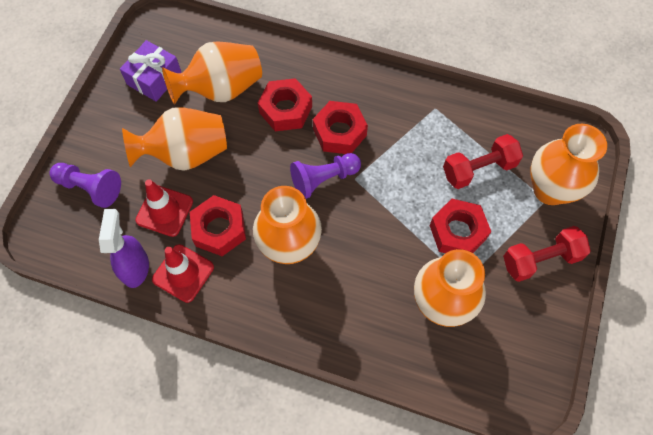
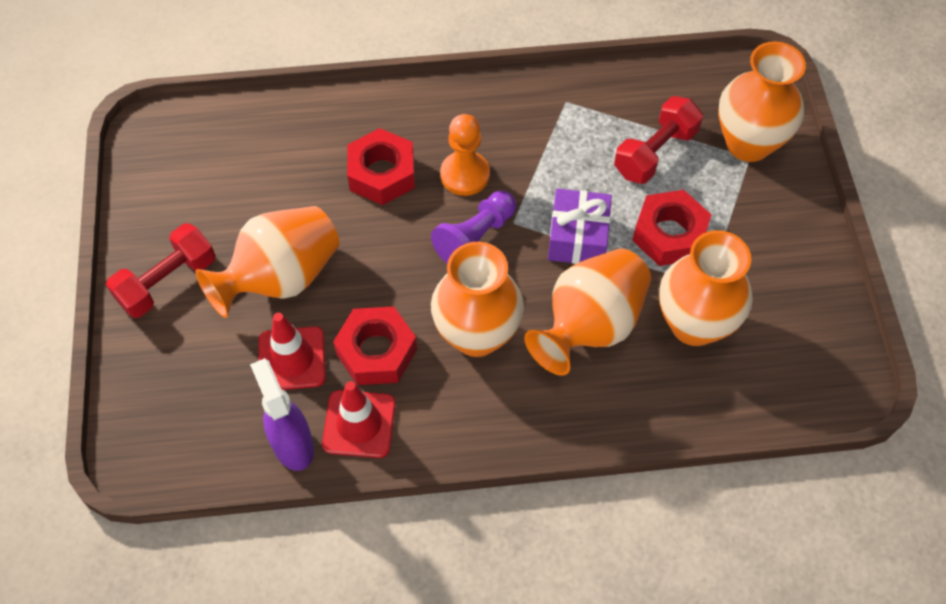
camera: 25 degrees left, 5 degrees down
(90, 188) = (174, 372): purple pawn -> none
(154, 78) = (185, 201): purple gift -> purple gift (578, 237)
(221, 89) = (283, 180): orange vase -> orange vase (589, 326)
(339, 132) = (465, 175): red nut -> orange pawn
(540, 259) = (779, 226): red dumbbell -> red dumbbell (167, 281)

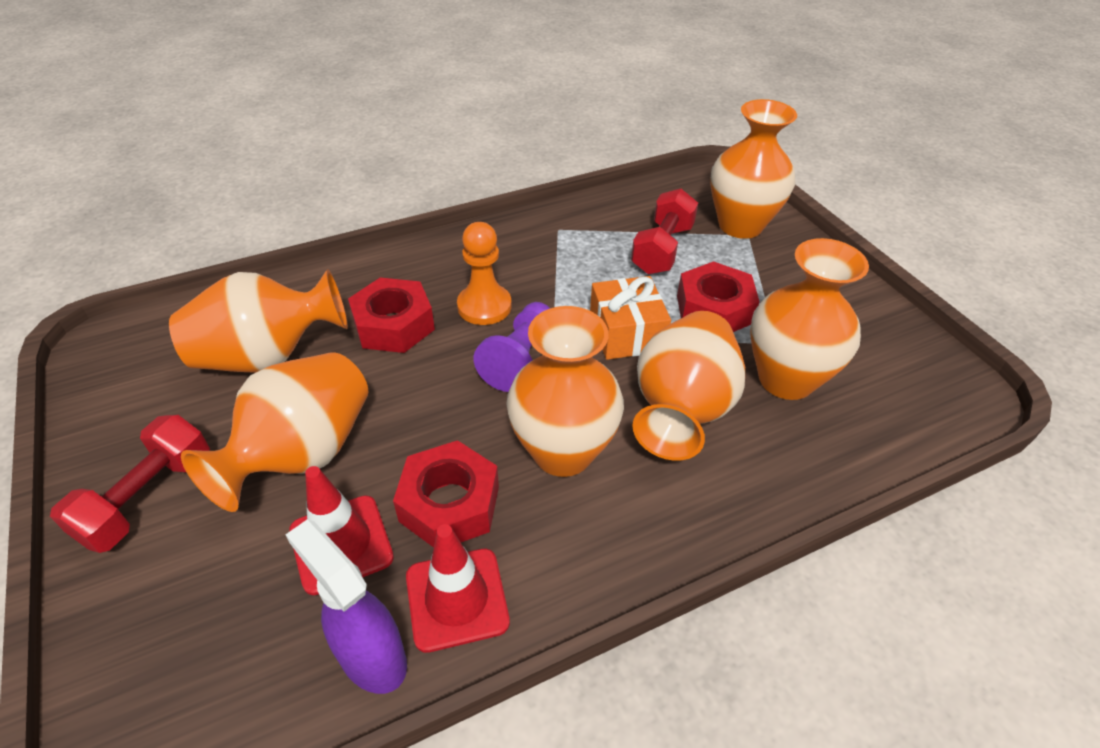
camera: 20 degrees left, 15 degrees down
(273, 178) = (268, 356): none -> orange vase
(578, 237) = (626, 332): purple gift -> orange gift

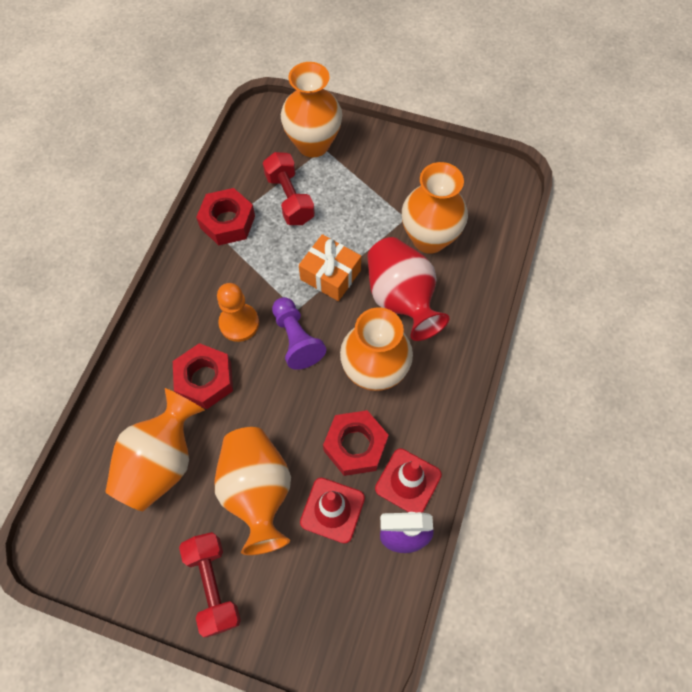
camera: 45 degrees left, 20 degrees up
(682, 409) = (401, 299): orange vase -> red vase
(714, 309) = (357, 221): red nut -> red nut (227, 222)

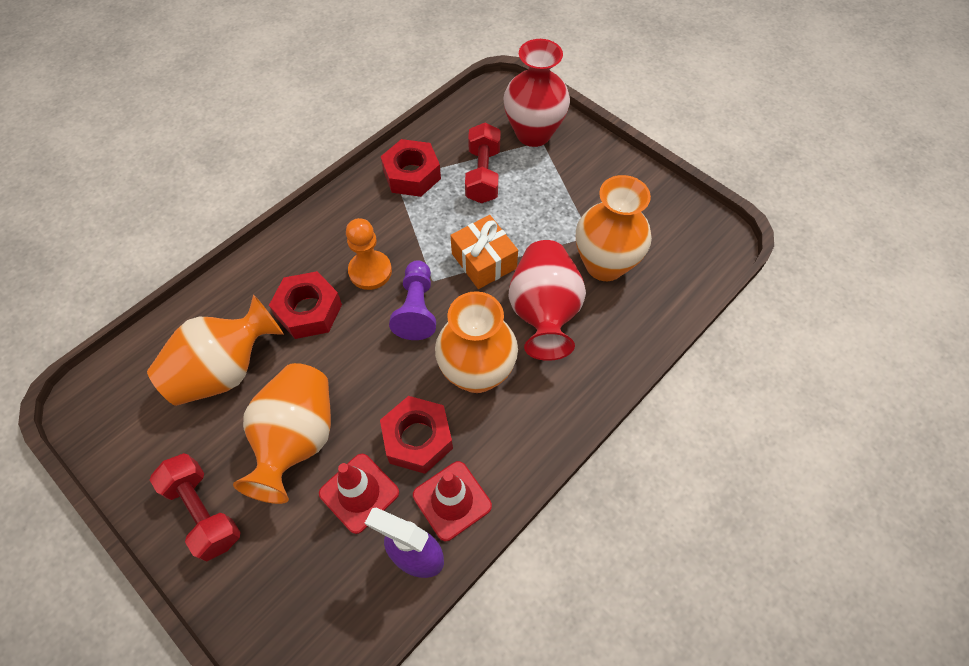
camera: 25 degrees right, 5 degrees down
(213, 585) = (204, 511): red dumbbell -> red dumbbell turned 45 degrees counterclockwise
(313, 144) = (533, 133): orange vase -> red vase

